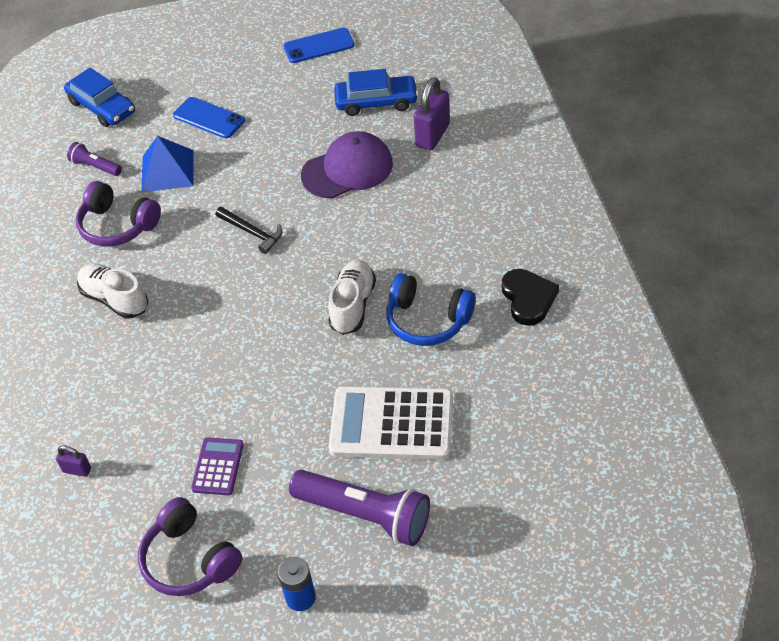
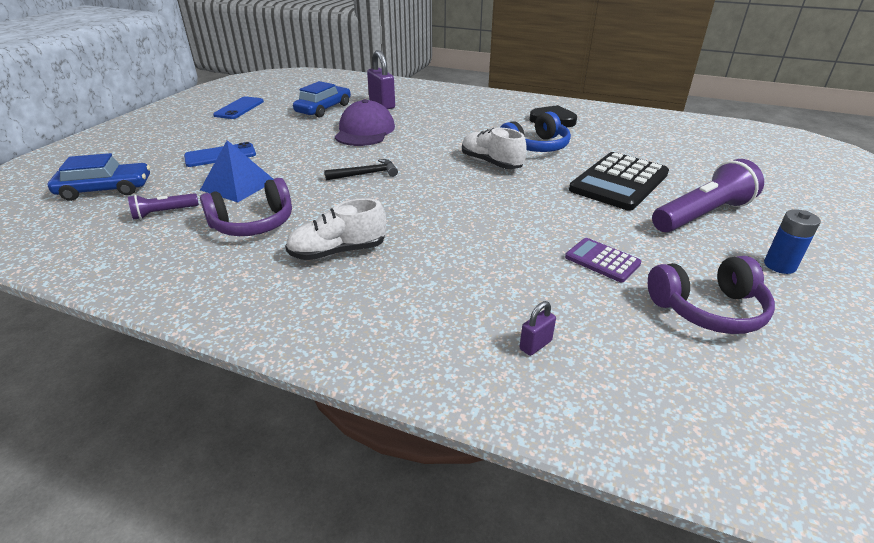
camera: 60 degrees left, 15 degrees down
(391, 424) = (619, 182): white calculator -> black calculator

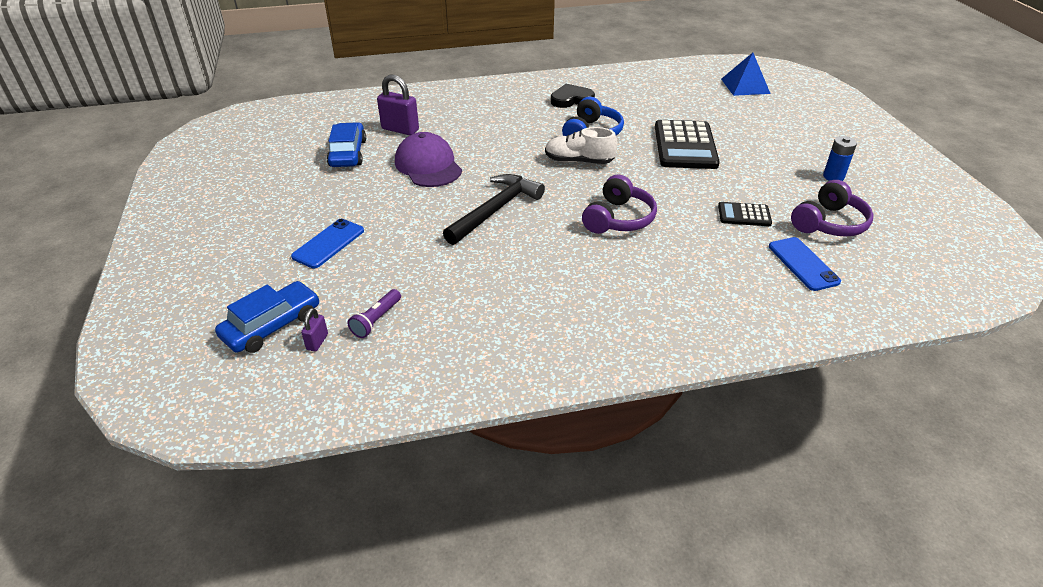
camera: 35 degrees left, 5 degrees up
(238, 185) = (399, 266): blue pyramid -> blue pyramid (745, 86)
(239, 108) = (251, 183): blue phone -> blue phone (803, 264)
(253, 223) = (473, 293): purple headphones -> purple headphones (618, 218)
(338, 252) = (574, 286): white shoe -> none
(366, 174) = (495, 210): black hammer -> black hammer, size x1.74
(535, 345) = (774, 289): purple padlock -> purple padlock (317, 342)
(602, 260) = (744, 215): purple calculator -> black calculator
(702, 215) = (760, 155): purple flashlight -> none

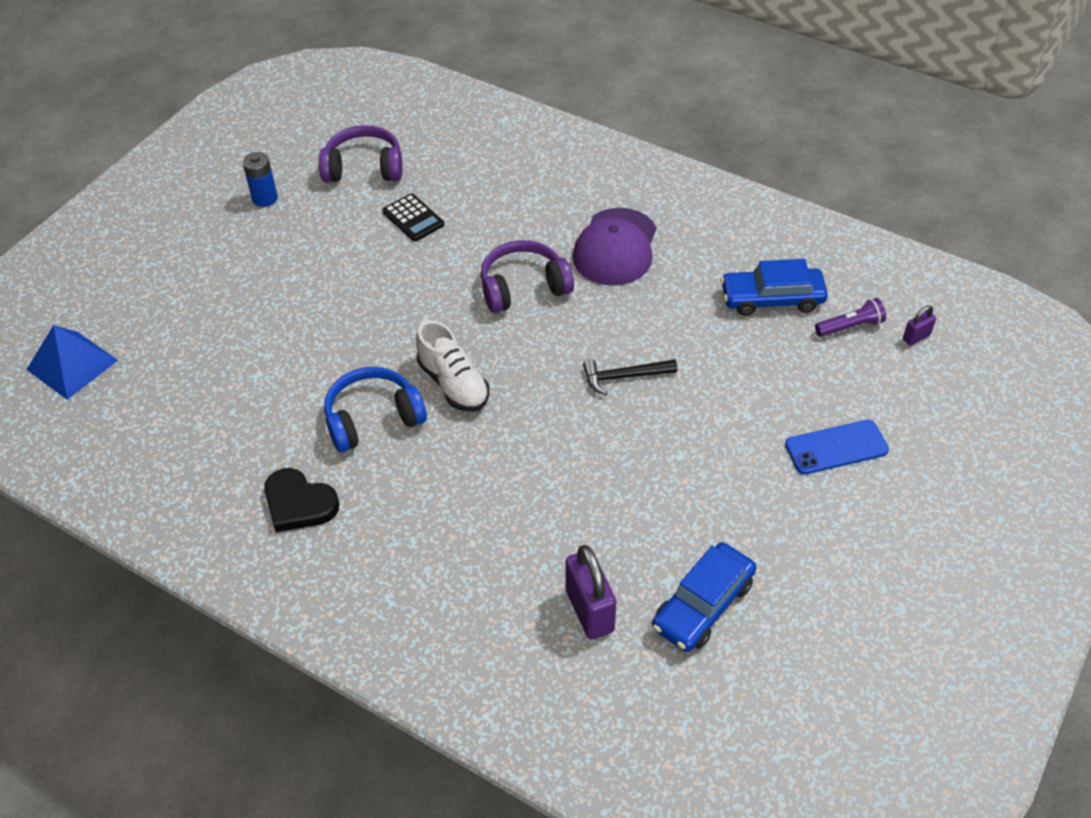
camera: 135 degrees left, 10 degrees up
(272, 325) = (948, 379): blue car -> blue car (772, 299)
(428, 165) = (624, 501): purple cap -> purple cap (615, 247)
(495, 210) = (624, 377): black hammer -> black hammer, size x0.57
(685, 146) = (315, 326): black calculator -> none
(803, 264) = (450, 156): blue phone -> none

